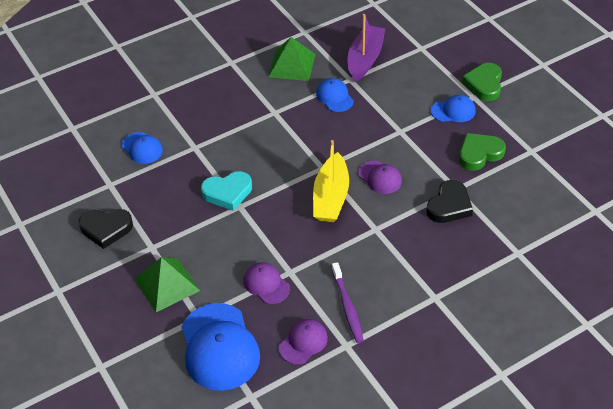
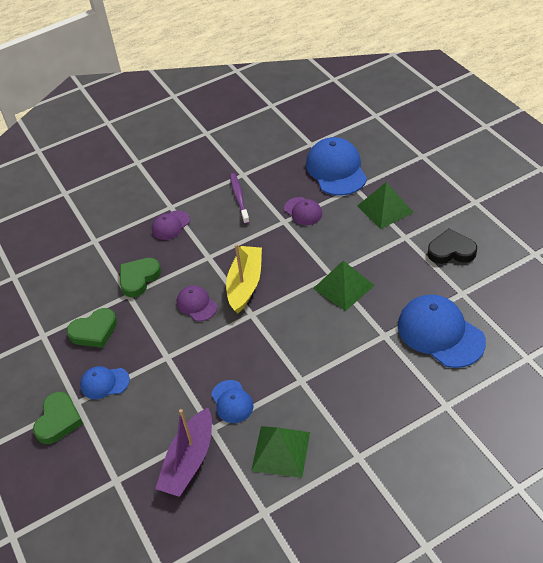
camera: 175 degrees left, 0 degrees up
(142, 148) = (440, 333): blue cap -> blue cap, size x1.88
(227, 193) = (343, 287): turquoise heart -> green pyramid
(303, 342) = (274, 175): purple cap -> purple cap (170, 225)
(449, 206) = (139, 278): black heart -> green heart

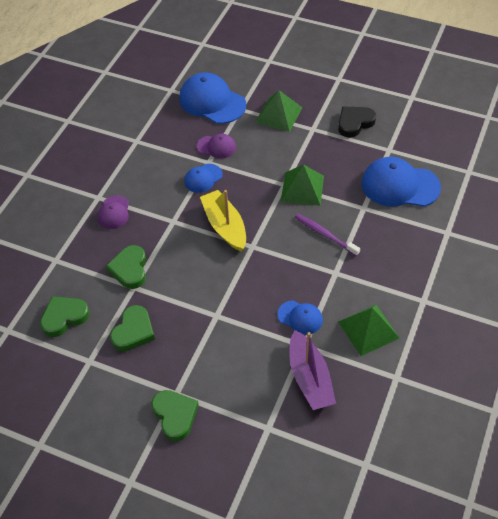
camera: 40 degrees left, 5 degrees up
(58, 290) = (64, 317): none -> green heart
(104, 383) = (184, 365): blue cap -> blue cap (203, 178)
(196, 304) = (200, 263): purple cap -> none
(239, 198) = (152, 161): purple toothbrush -> purple toothbrush (325, 234)

